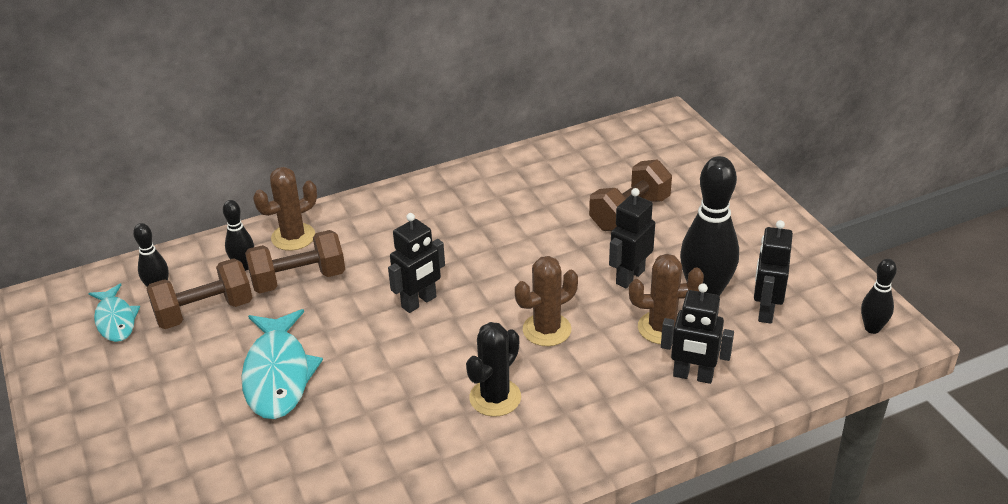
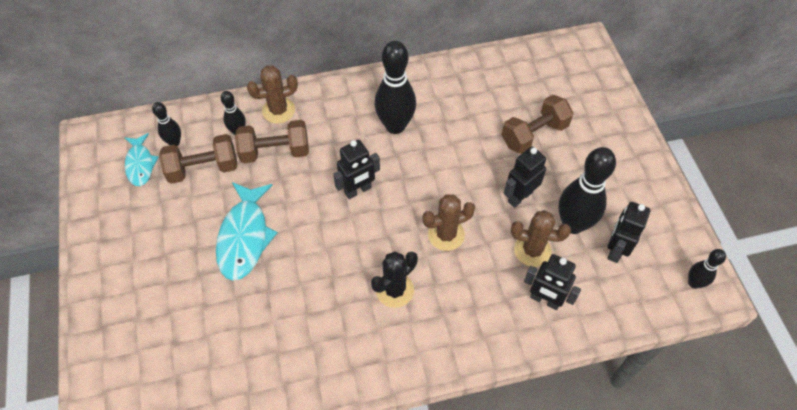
camera: 10 degrees right, 20 degrees up
(451, 230) = (395, 126): none -> black bowling pin

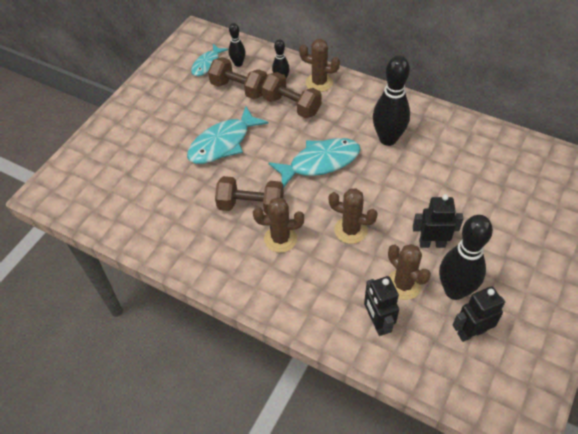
camera: 45 degrees right, 5 degrees down
(358, 190) = (320, 162): black robot -> turquoise fish
(395, 290) = (280, 239): black cactus -> brown cactus
(534, 134) = (489, 210): brown dumbbell -> brown dumbbell (251, 206)
(694, 283) = (514, 405): black bowling pin -> none

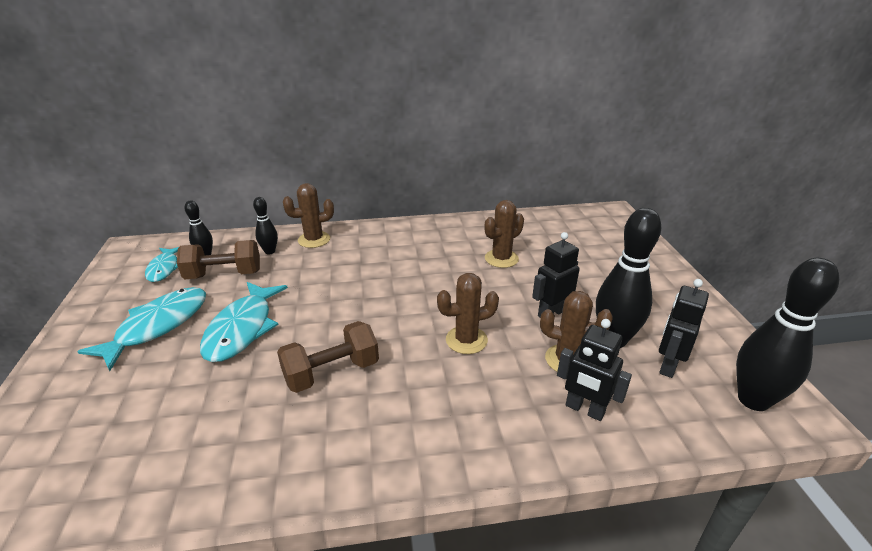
camera: 40 degrees left, 20 degrees down
(280, 239) = (398, 387): brown cactus -> brown cactus (501, 259)
(291, 105) = (300, 266): brown dumbbell -> none
(320, 162) = (376, 299): turquoise fish -> turquoise fish (158, 326)
(388, 139) = (424, 255): black bowling pin -> black bowling pin (753, 400)

